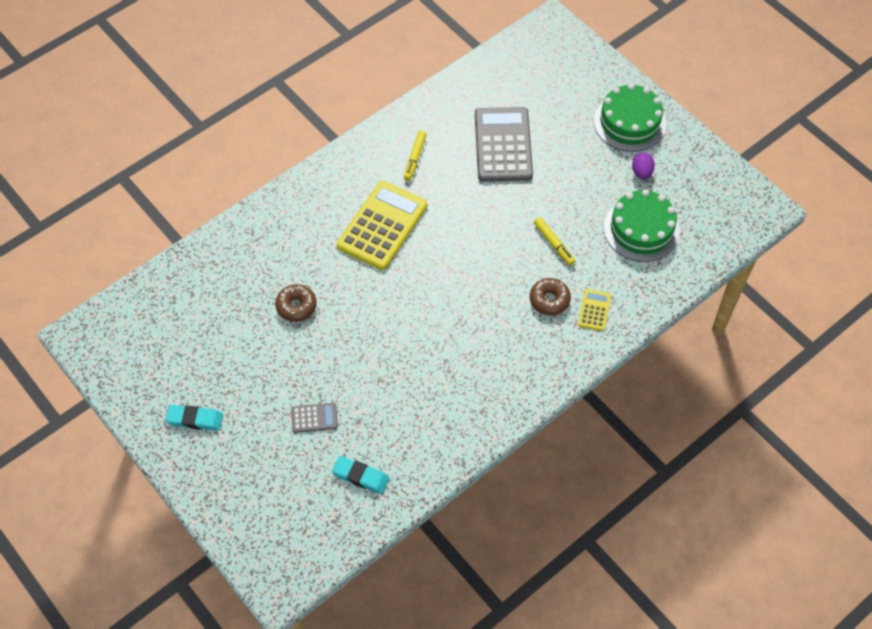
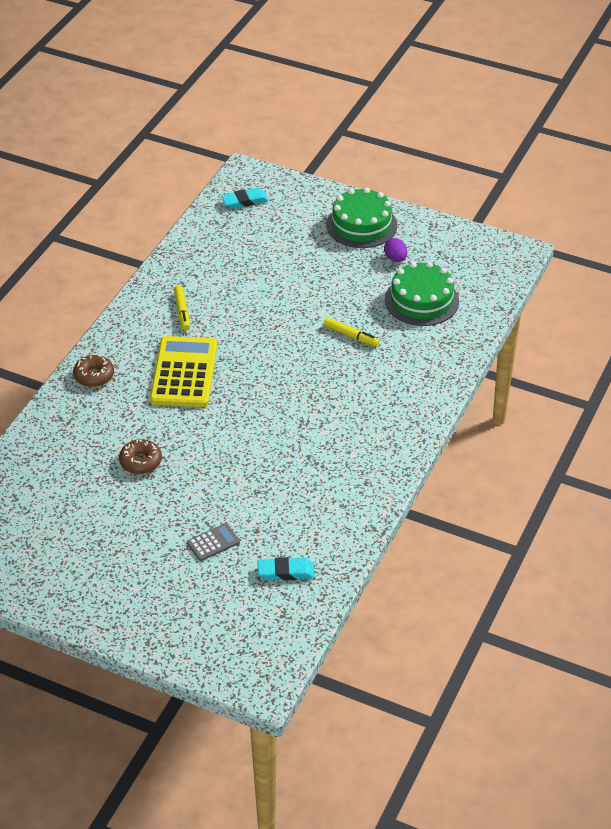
camera: 25 degrees left, 15 degrees down
(195, 419) = (97, 584): turquoise eraser -> turquoise eraser (245, 201)
(503, 145) = (258, 276): grey calculator -> none
(549, 300) = (373, 379): brown donut -> brown donut (94, 376)
(594, 310) = (418, 373): yellow calculator -> none

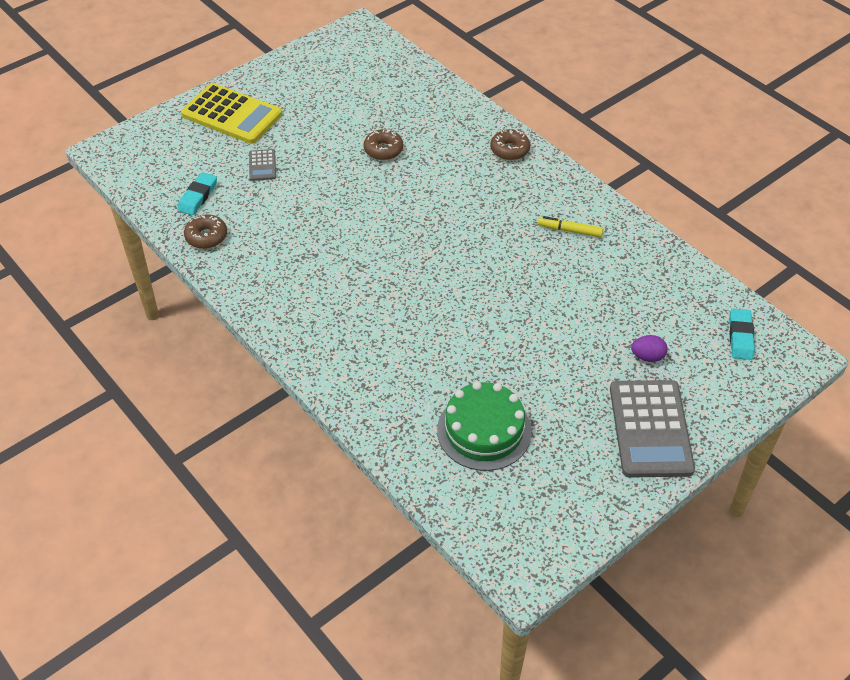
camera: 115 degrees right, 5 degrees up
(184, 373) = (479, 207): yellow calculator -> yellow calculator (231, 114)
(334, 540) = (206, 237): none -> brown donut
(351, 336) = (460, 346): yellow marker -> none
(361, 225) = (650, 429): green cake -> grey calculator
(395, 258) = (571, 437): purple egg -> purple egg (647, 357)

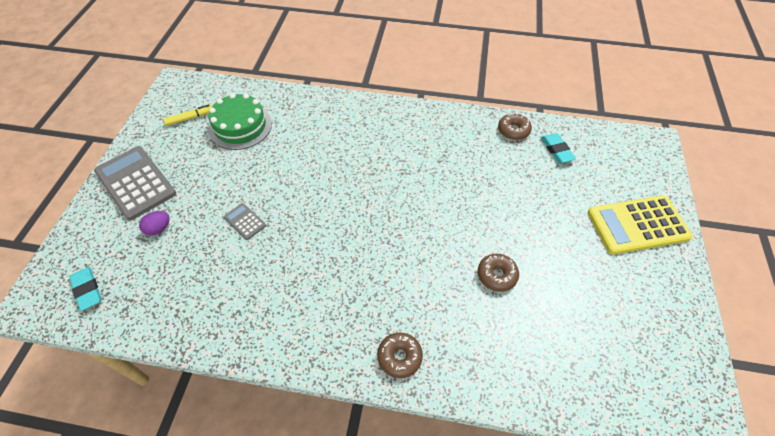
camera: 140 degrees right, 5 degrees up
(262, 165) = (555, 198): grey calculator -> grey calculator (245, 221)
(570, 230) = (281, 300): yellow marker -> yellow marker (190, 118)

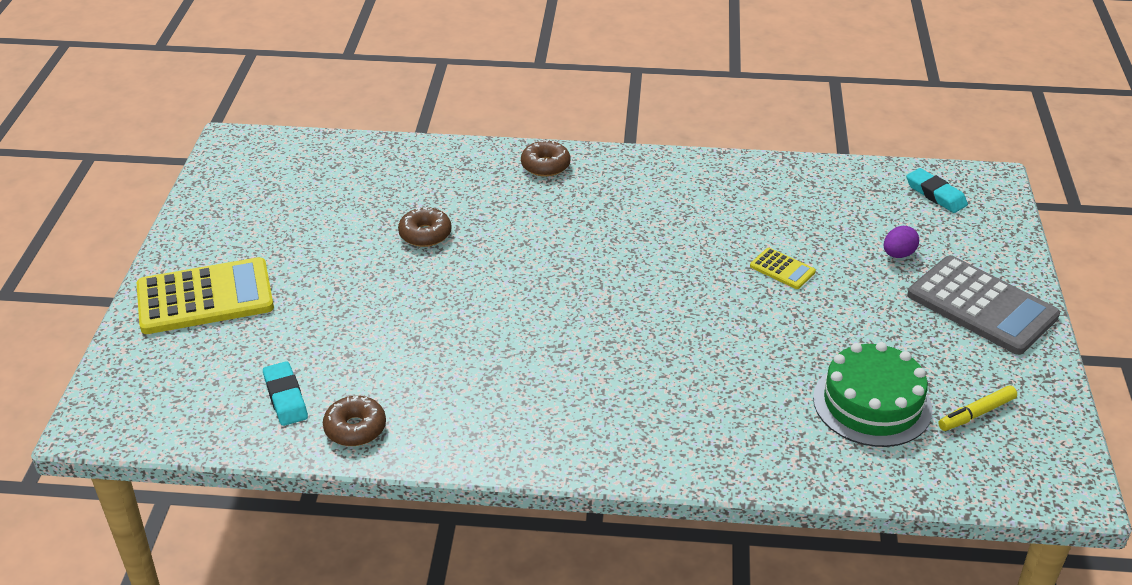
camera: 175 degrees right, 15 degrees down
(245, 221) = (782, 269): grey calculator -> yellow calculator

